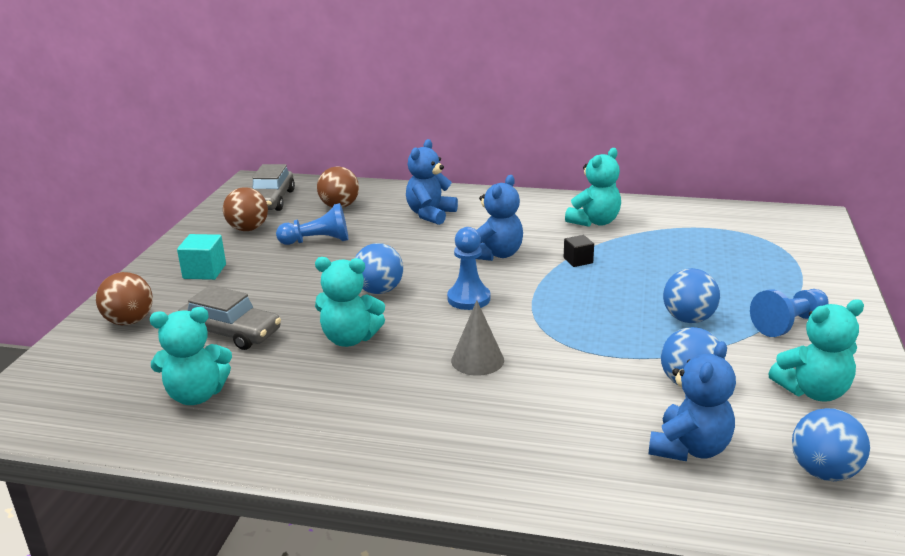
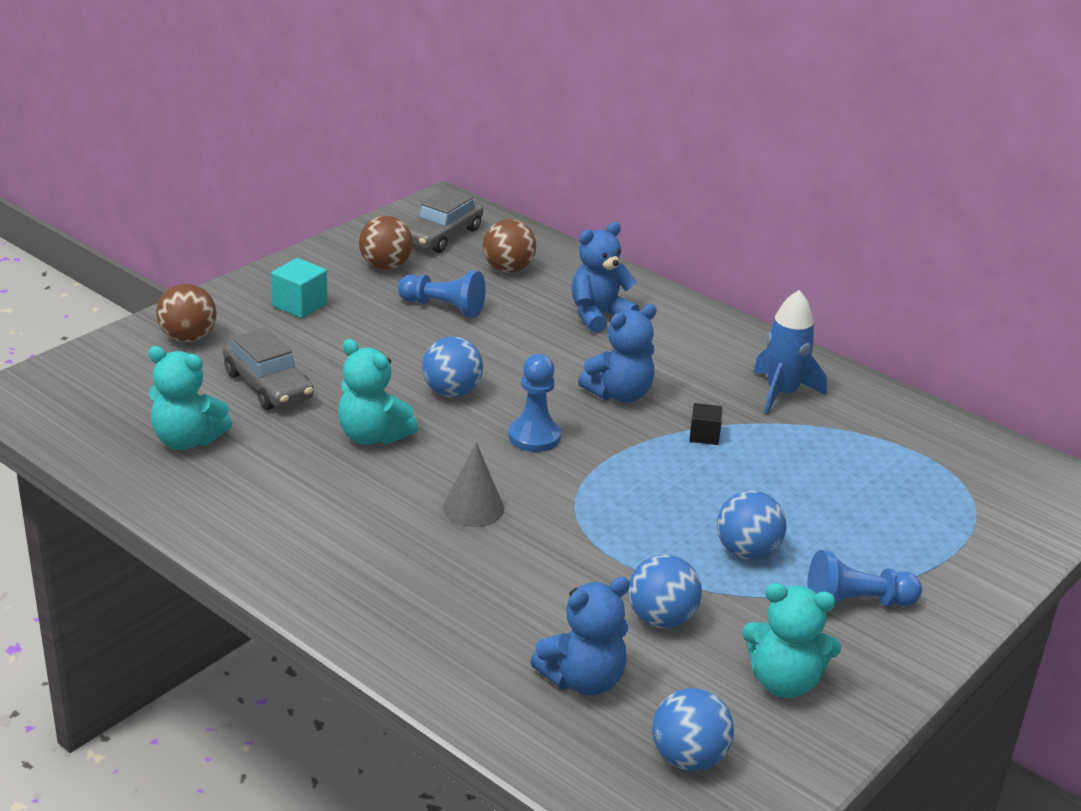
camera: 25 degrees right, 5 degrees up
(594, 222) = (782, 393): turquoise teddy bear -> blue rocket

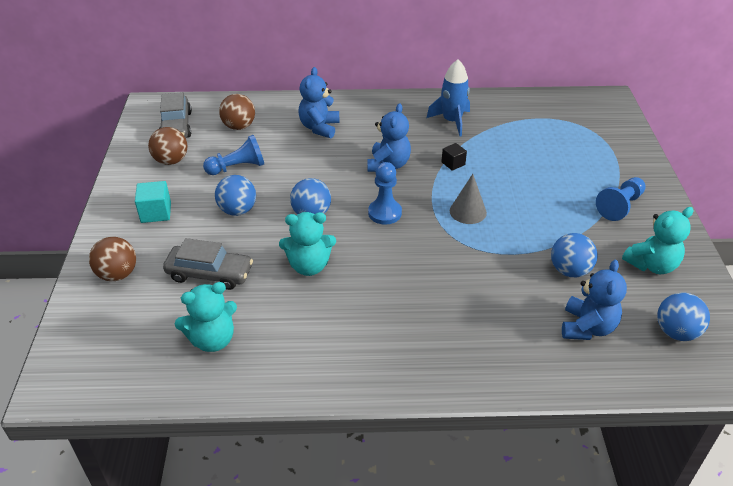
camera: 40 degrees left, 10 degrees up
(473, 508) = (414, 272): grey cone -> grey cone (468, 211)
(747, 552) = (551, 211): blue ball -> blue ball (237, 210)

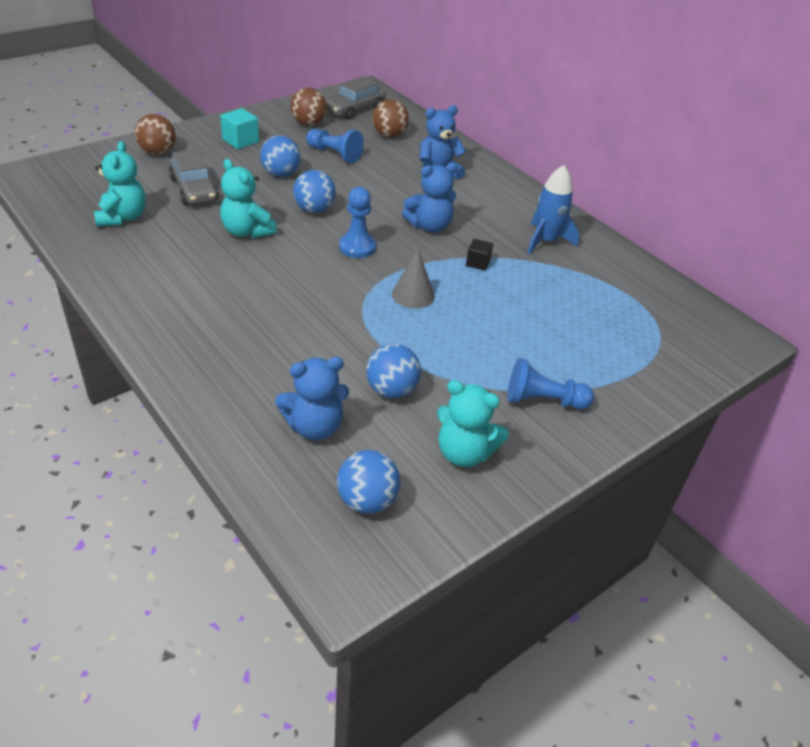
camera: 50 degrees right, 0 degrees up
(212, 339) = (123, 217): turquoise teddy bear -> turquoise teddy bear turned 120 degrees counterclockwise

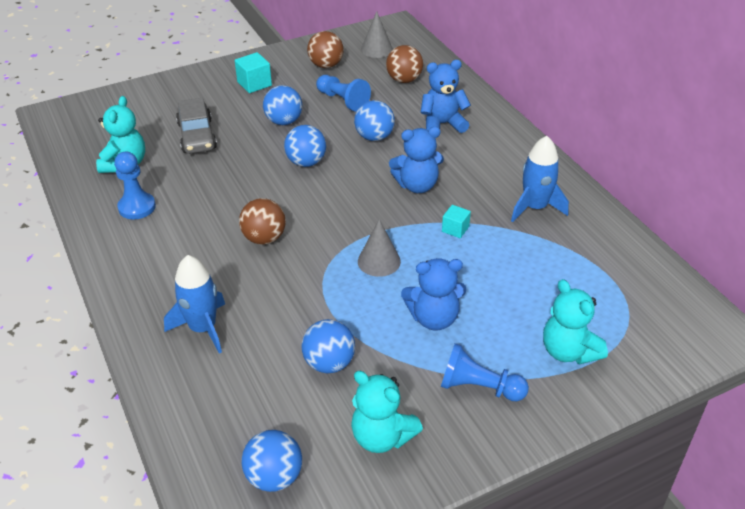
camera: 15 degrees right, 0 degrees up
(158, 152) = (173, 95): brown ball -> brown ball (264, 238)
(247, 231) = (235, 184): turquoise teddy bear -> turquoise teddy bear (568, 351)
(251, 367) = (203, 328): none -> blue rocket
(314, 426) = (245, 395): blue teddy bear -> blue teddy bear (434, 318)
(354, 109) = (376, 49): grey car -> grey cone
(357, 247) = (337, 205): blue pawn -> blue pawn (137, 207)
(375, 185) = (374, 137): none -> blue ball
(478, 263) = (455, 229): black cube -> turquoise cube

